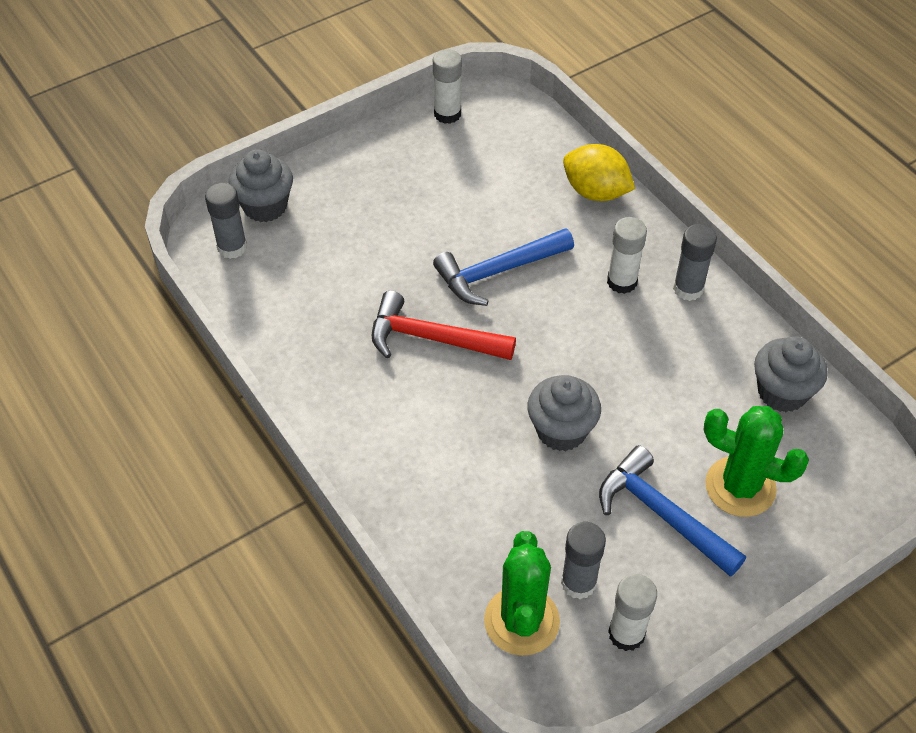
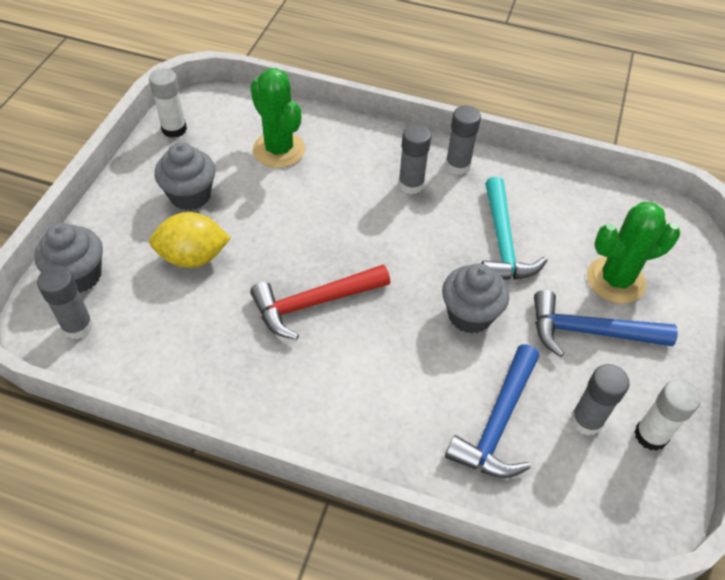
camera: 40 degrees left, 0 degrees up
(498, 272) = (318, 225): blue hammer -> blue hammer (498, 423)
(521, 621) = (578, 479): green cactus -> green cactus (279, 150)
(595, 192) = (335, 132): yellow lemon -> yellow lemon (193, 257)
(622, 282) = (411, 184): white glue stick -> grey glue stick
(659, 386) = (503, 243): none -> turquoise hammer
(782, 392) = (578, 201): grey cupcake -> grey cupcake (190, 195)

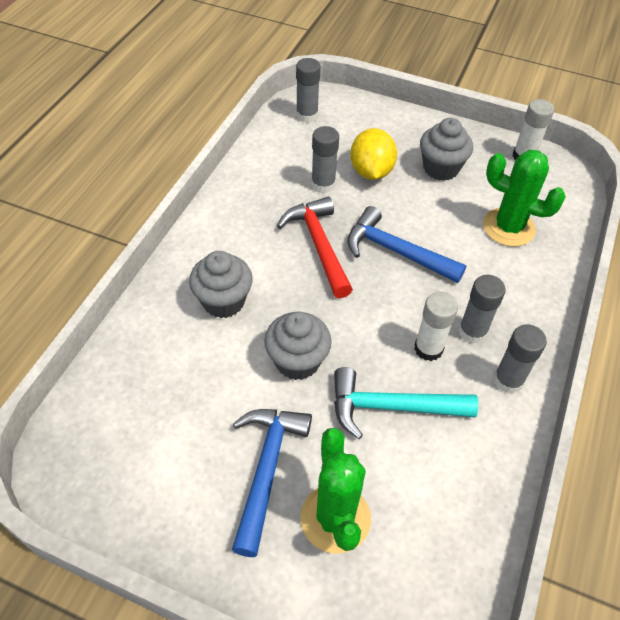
camera: 95 degrees right, 0 degrees up
(79, 276) = (353, 113): grey cupcake -> grey cupcake (223, 301)
(279, 150) = (508, 227): green cactus -> green cactus turned 60 degrees clockwise
(498, 423) = (177, 365): blue hammer -> blue hammer (396, 251)
(586, 420) = (165, 441): grey glue stick -> grey glue stick (323, 184)
(650, 435) = (136, 498): white glue stick -> white glue stick (428, 348)

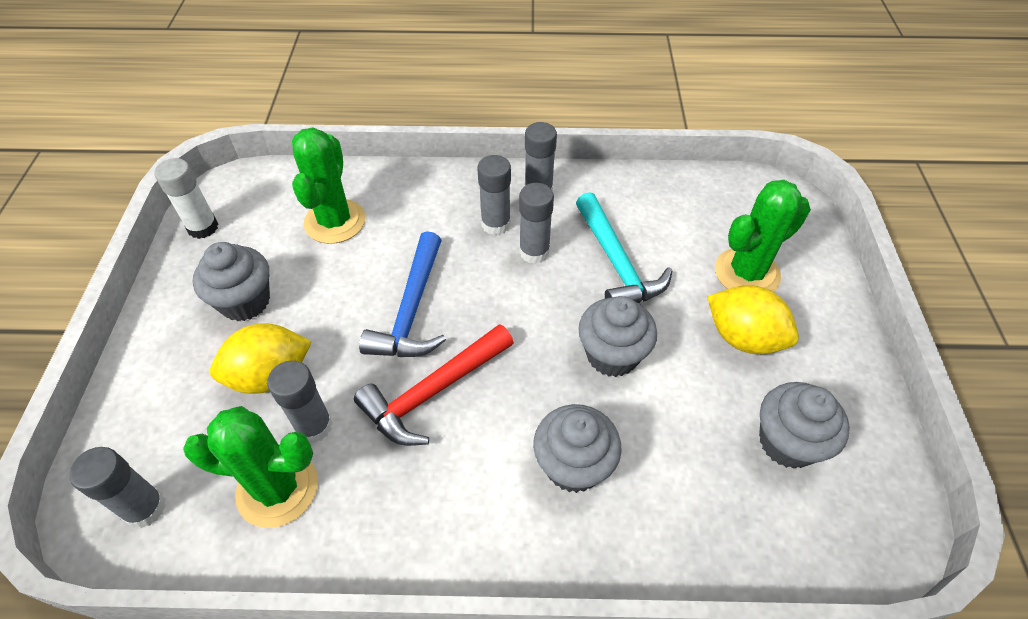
camera: 110 degrees left, 0 degrees up
(161, 444) = (787, 442): none -> grey cupcake
(266, 469) = (743, 337): blue hammer -> yellow lemon
(289, 163) = (277, 488): none -> green cactus
(428, 348) = (534, 252): white glue stick -> grey glue stick

